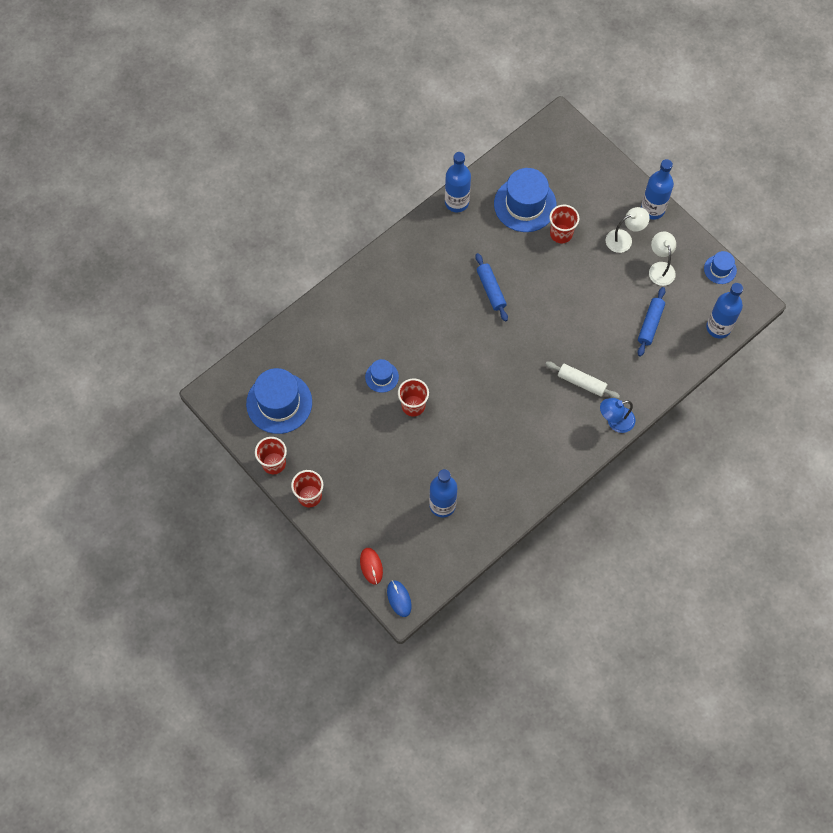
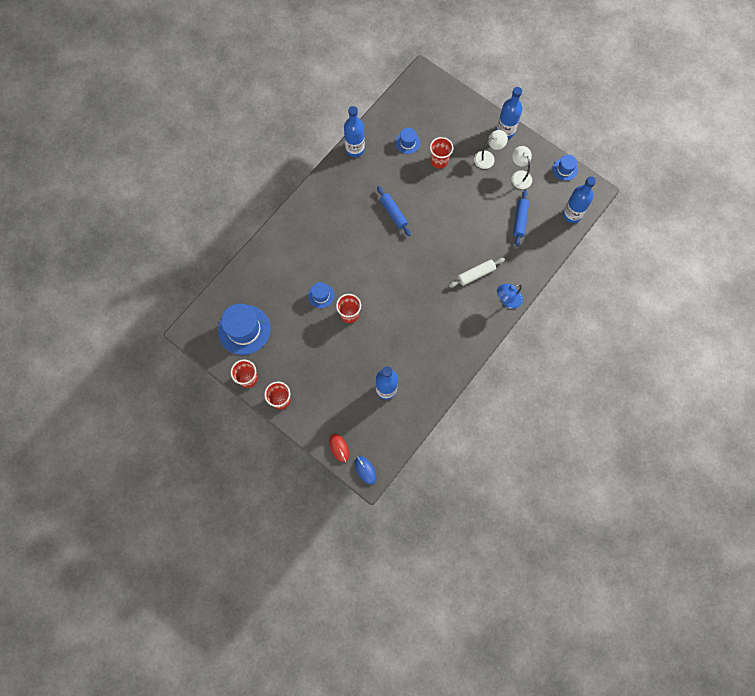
camera: 10 degrees left, 5 degrees up
(525, 204) = (407, 143): blue hat -> blue hat, size x0.51
(581, 382) = (476, 274): white rolling pin -> white rolling pin turned 45 degrees counterclockwise

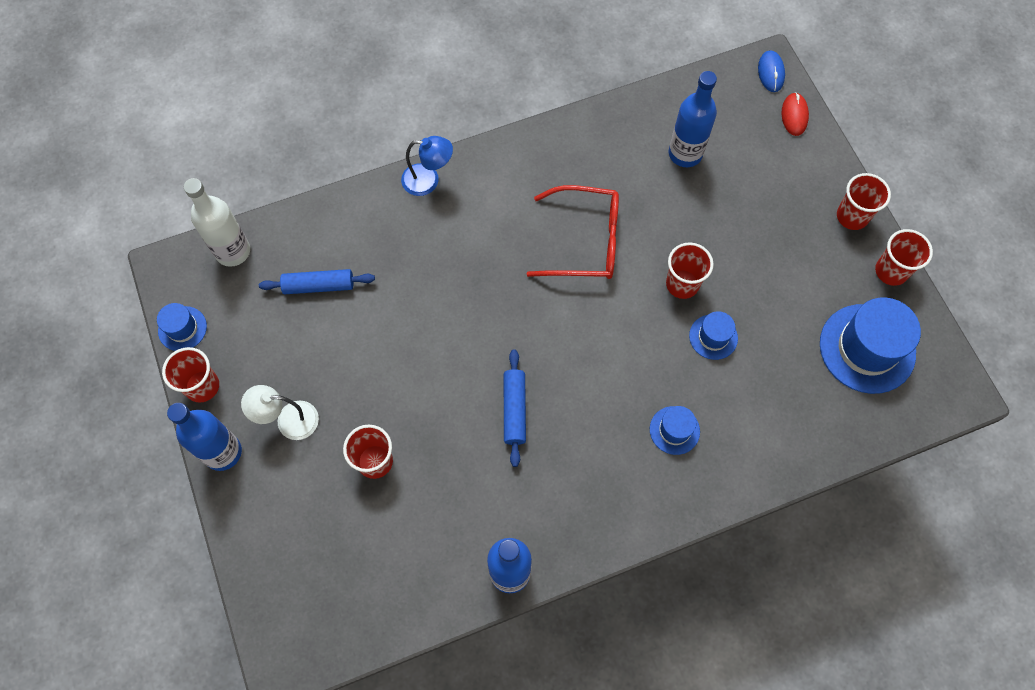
camera: 150 degrees left, 5 degrees down
(407, 143) = (406, 530): blue hat -> blue hat (674, 430)
(409, 311) = (585, 241): none -> red glasses
(476, 274) = (447, 241): white rolling pin -> none
(519, 176) = (262, 358): white lamp -> none
(520, 220) = (319, 286): blue rolling pin -> blue rolling pin turned 45 degrees clockwise
(535, 151) = (202, 386): none -> red cup
(572, 214) = (233, 251): blue bottle -> white bottle

